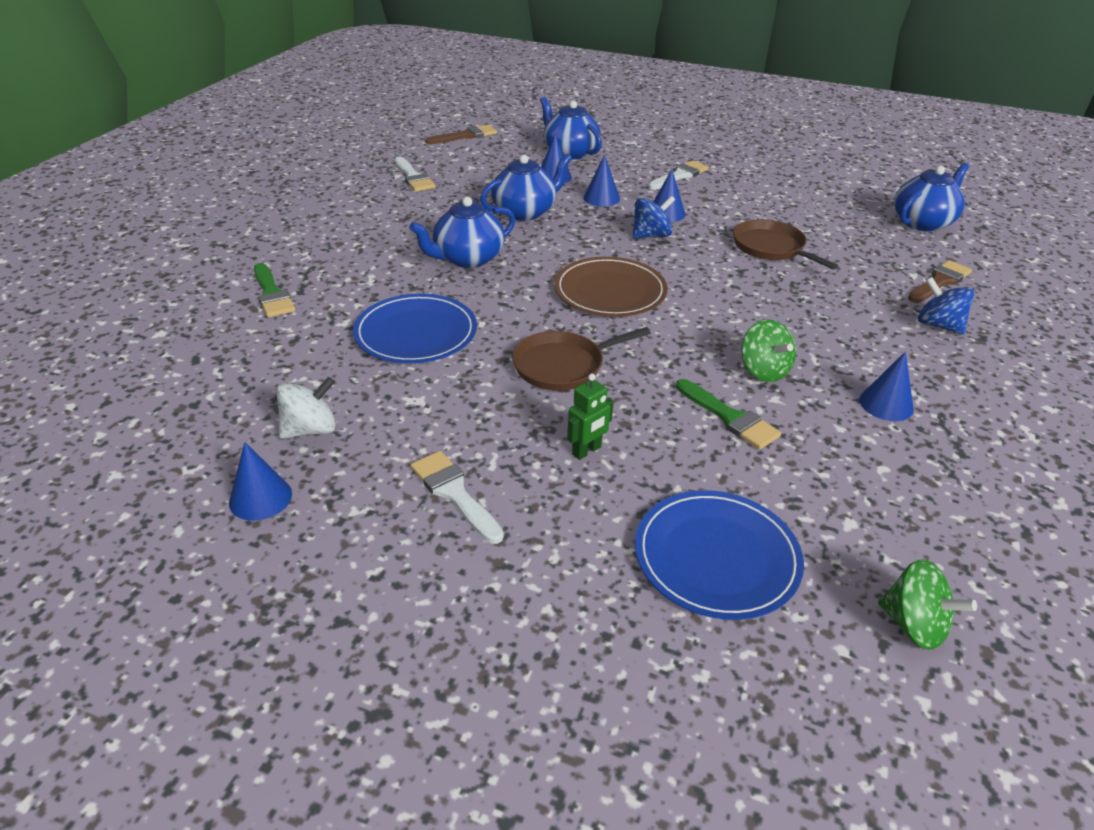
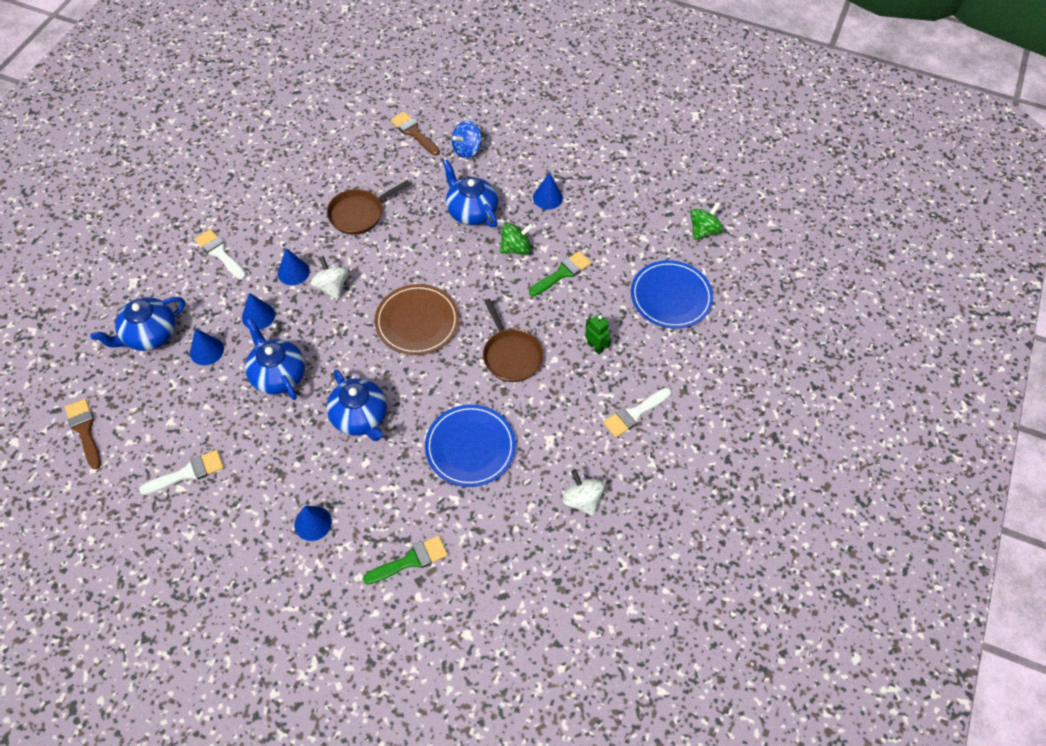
camera: 90 degrees left, 20 degrees up
(260, 498) = (645, 516): blue cone -> blue cone (313, 523)
(651, 235) = (332, 287): blue spinning top -> white spinning top
(923, 222) = (327, 116): blue teapot -> blue teapot (471, 211)

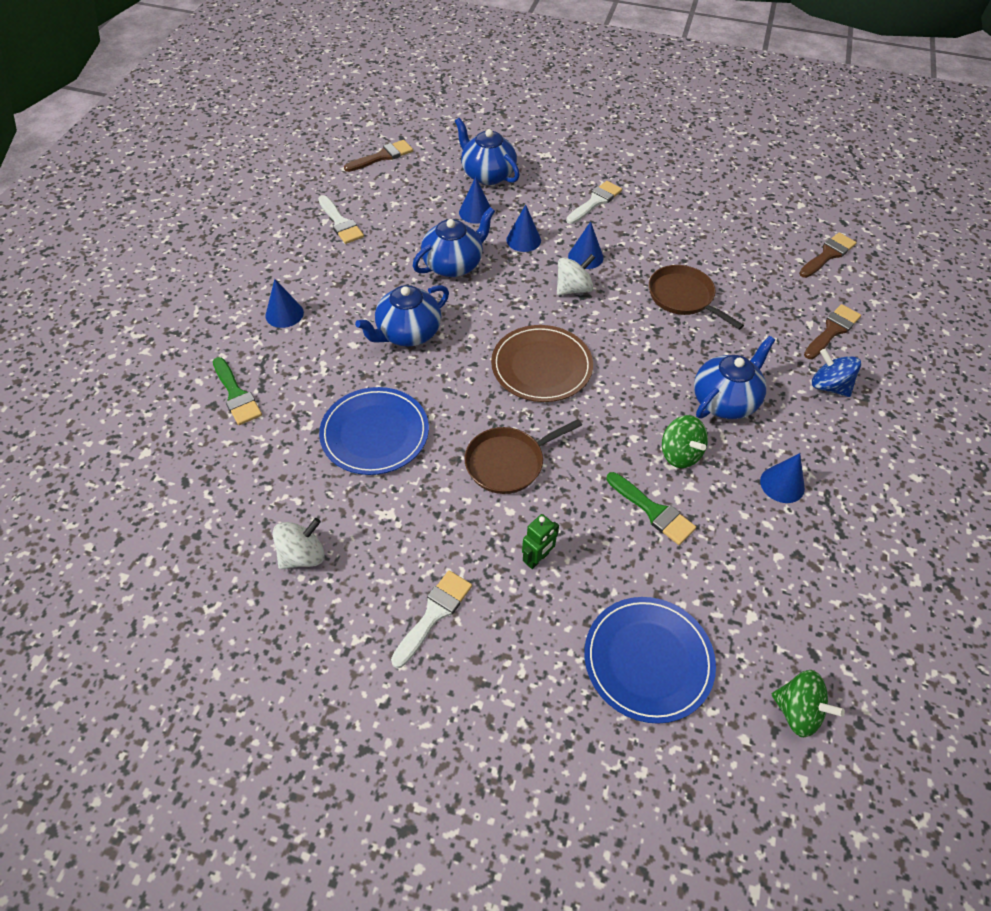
camera: 85 degrees right, 5 degrees down
(332, 112) = (828, 255): none -> brown brush
(634, 414) = (434, 614): white brush -> white brush turned 75 degrees clockwise

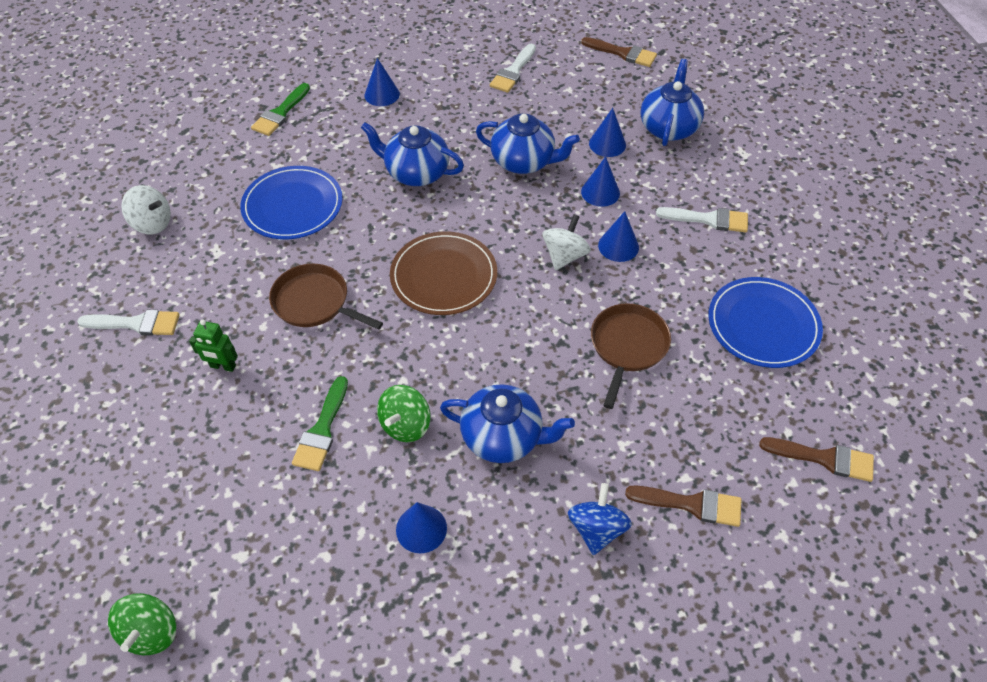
camera: 60 degrees right, 0 degrees up
(573, 289) = (564, 256): white spinning top -> white spinning top turned 90 degrees counterclockwise
(648, 660) = (156, 488): blue plate -> blue plate (763, 325)

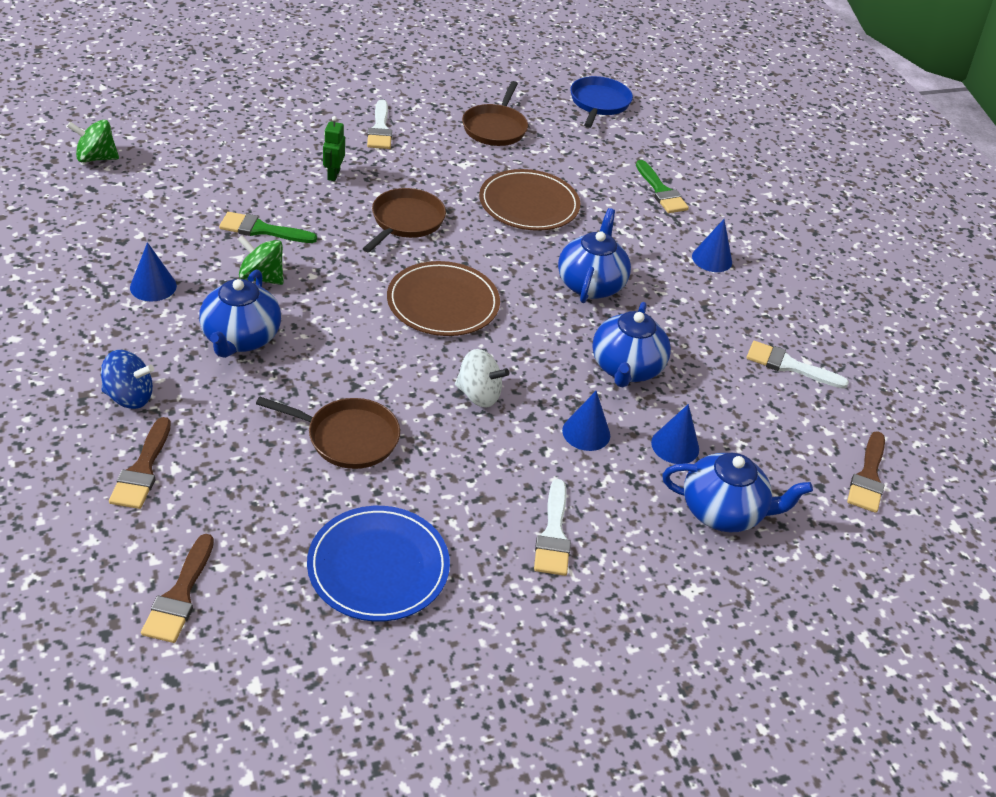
camera: 80 degrees right, 10 degrees down
(120, 140) = (599, 103): none -> blue pan
(152, 223) = (495, 128): white spinning top -> brown pan
(280, 113) = (661, 191): green brush -> green brush turned 135 degrees counterclockwise
(292, 206) = (529, 204): blue plate -> brown plate
(618, 246) = (498, 442): blue cone -> none

